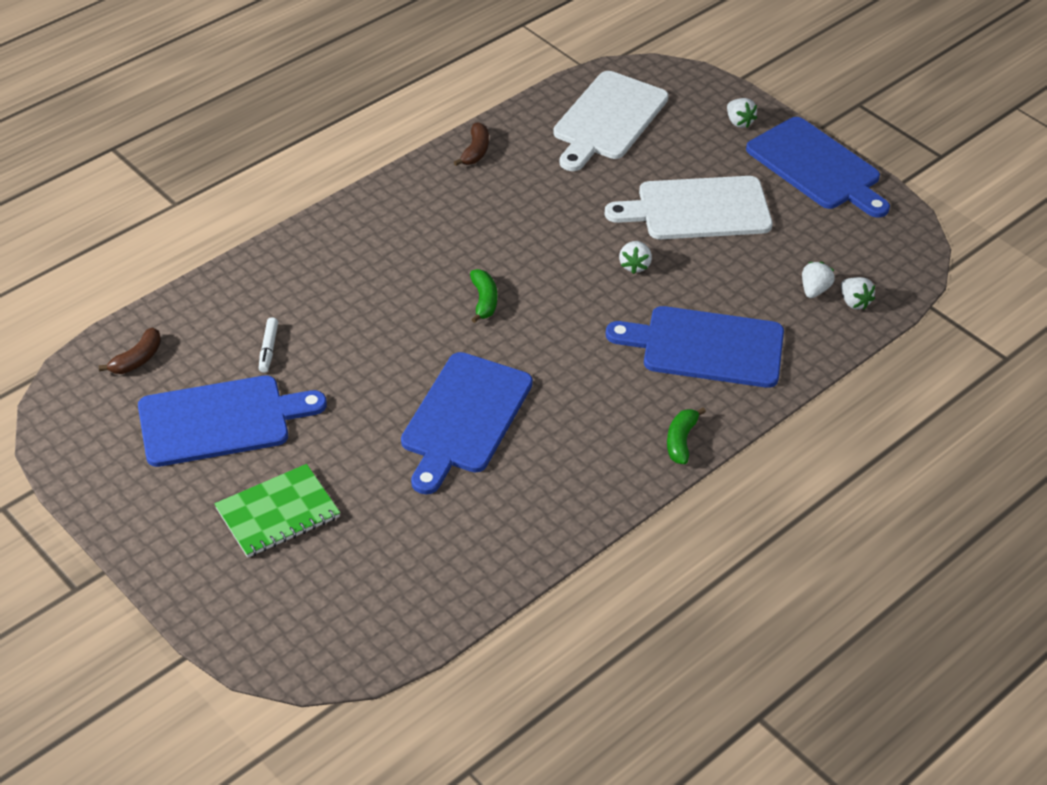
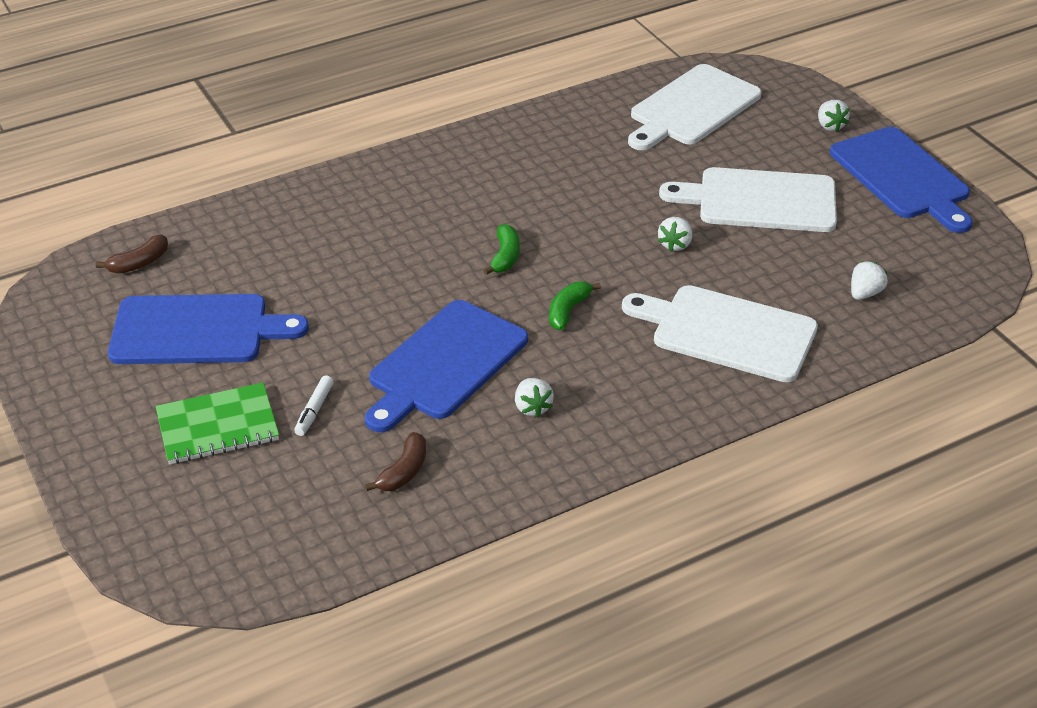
camera: 15 degrees right, 5 degrees down
(268, 349) = (270, 271): white marker -> white marker (314, 410)
(475, 151) = (546, 121): brown banana -> brown banana (404, 471)
(681, 441) = (669, 421): green banana -> green banana (568, 311)
(706, 347) = (727, 332): blue cutting board -> white cutting board
(854, 302) = (906, 311): white strawberry -> white strawberry (532, 407)

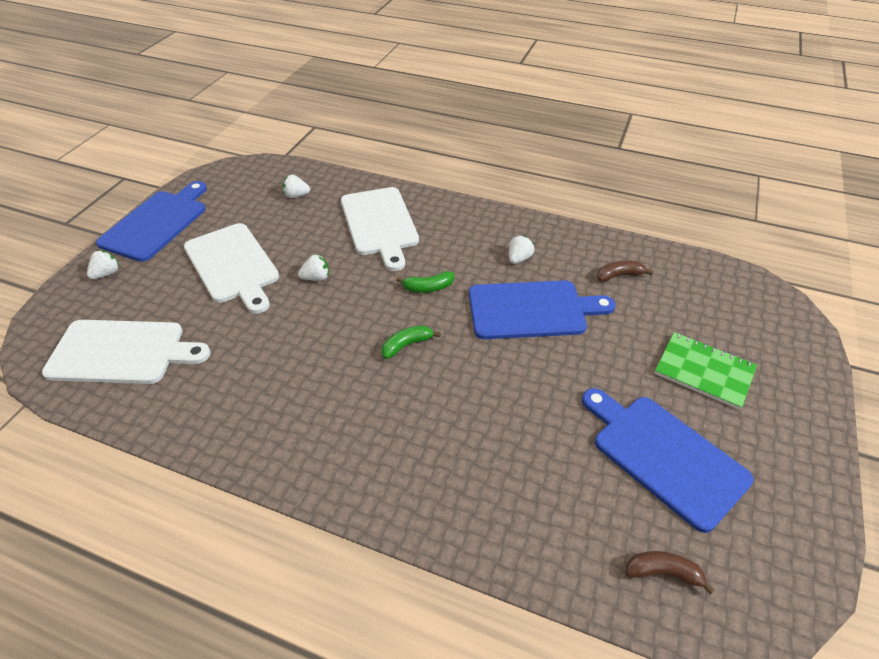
camera: 130 degrees left, 5 degrees up
(314, 410) = (635, 338): white marker -> none

